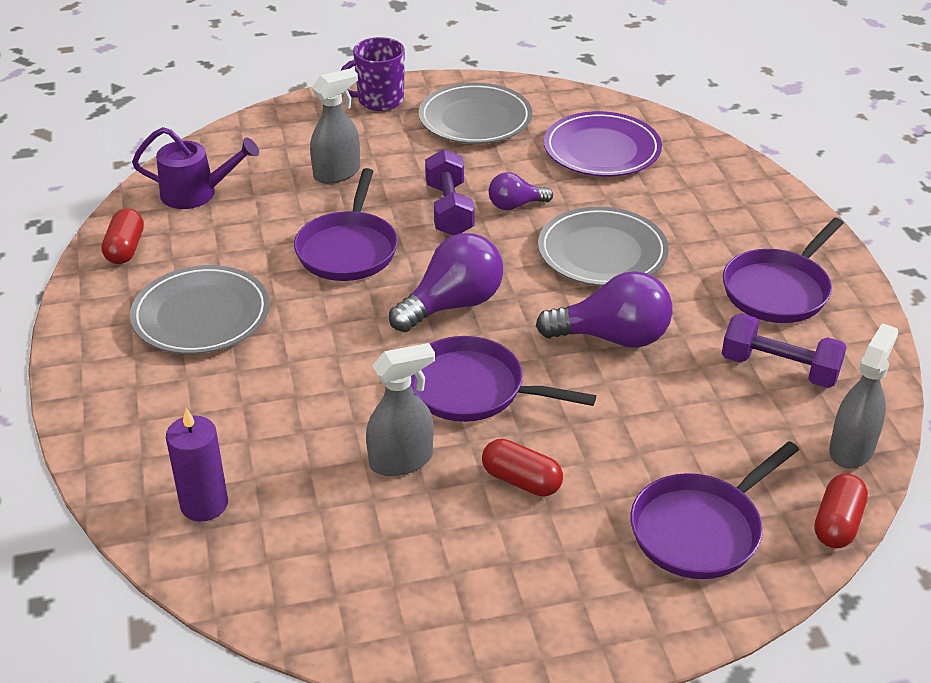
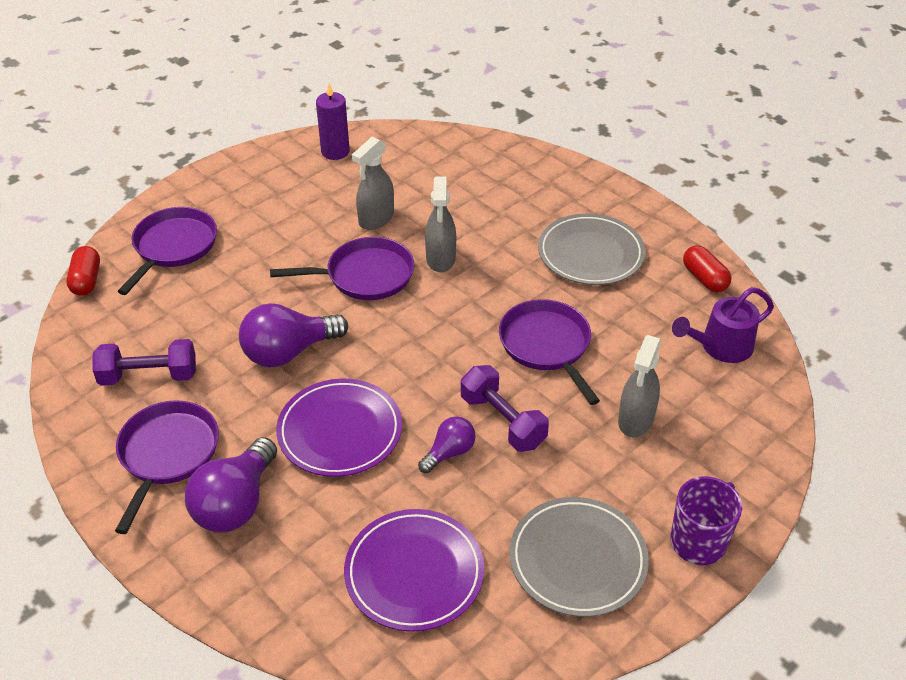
camera: 150 degrees right, 5 degrees up
(204, 504) = (464, 161): purple candle -> purple candle (335, 151)
(453, 305) = (426, 331): purple light bulb -> purple light bulb (236, 503)
(521, 480) = (296, 234): red capsule -> none
(602, 252) = (340, 431): grey plate -> purple plate
(851, 449) = (82, 333): grey spray bottle -> grey spray bottle (440, 259)

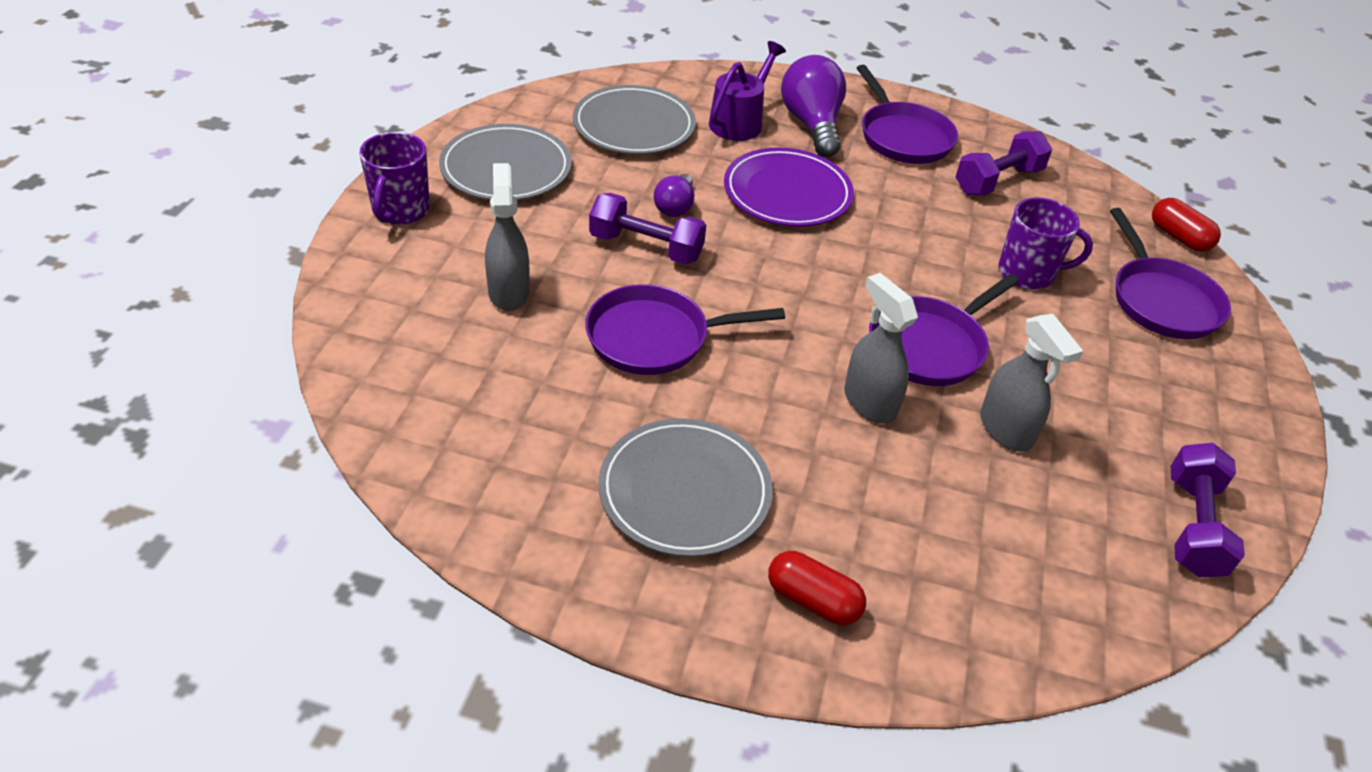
camera: 145 degrees right, 0 degrees up
(236, 296) = (1027, 273): none -> purple mug
(288, 352) = (909, 239): purple light bulb -> none
(335, 151) = (1193, 526): purple candle -> purple dumbbell
(376, 219) = (1006, 430): grey spray bottle -> grey spray bottle turned 150 degrees clockwise
(414, 573) = (634, 126): purple plate -> grey plate
(547, 346) = (654, 337): purple pan -> purple pan turned 135 degrees clockwise
(704, 278) = (498, 514): red capsule -> red capsule (813, 600)
(720, 347) = (439, 412): purple watering can -> purple watering can (740, 121)

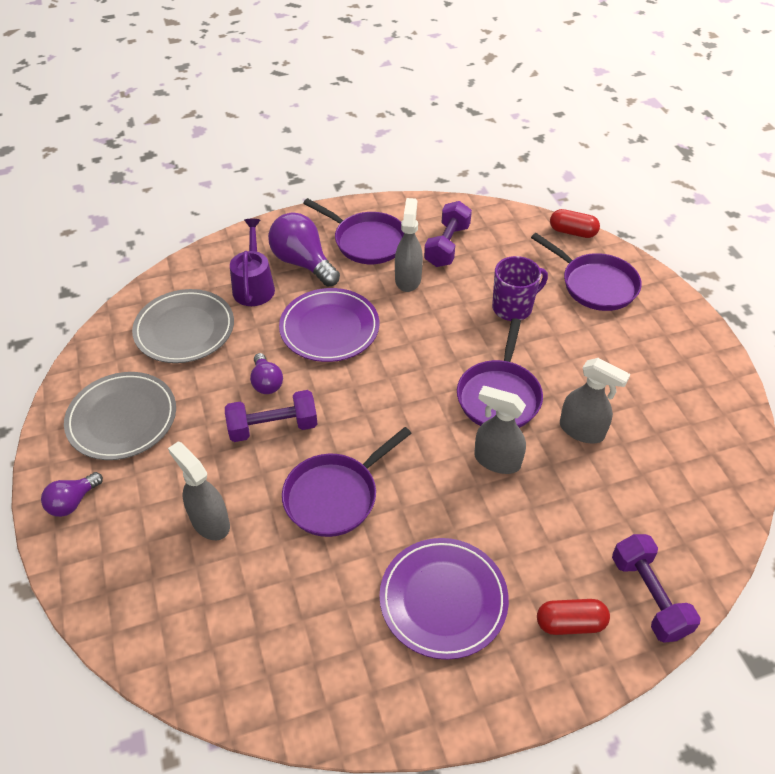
camera: 30 degrees left, 5 degrees up
(400, 210) = (73, 502): purple mug -> purple light bulb
(684, 491) = (443, 599): grey plate -> purple plate
(920, 190) = (408, 279): none -> grey spray bottle
(1193, 526) = (714, 433): purple dumbbell -> purple dumbbell (648, 596)

